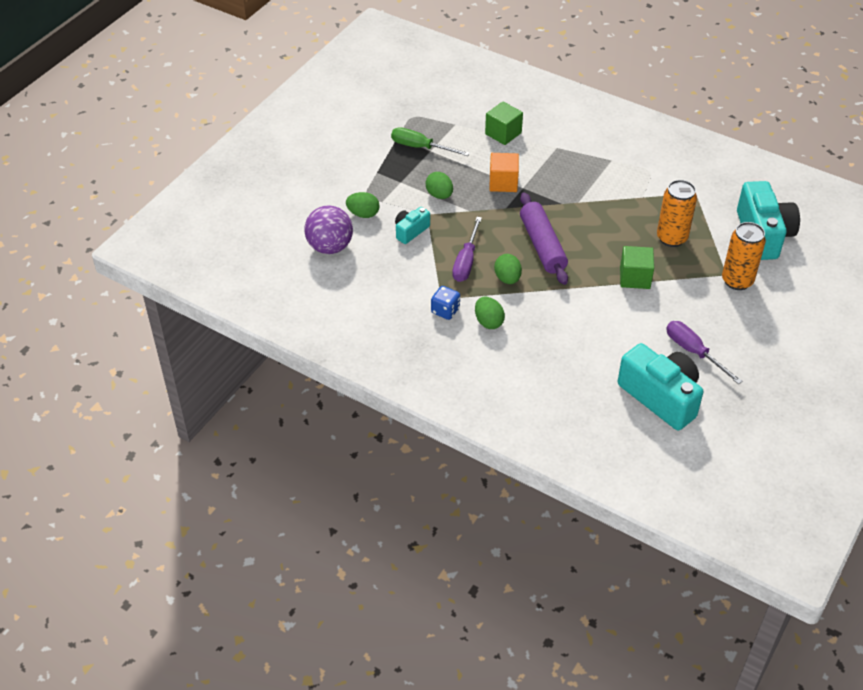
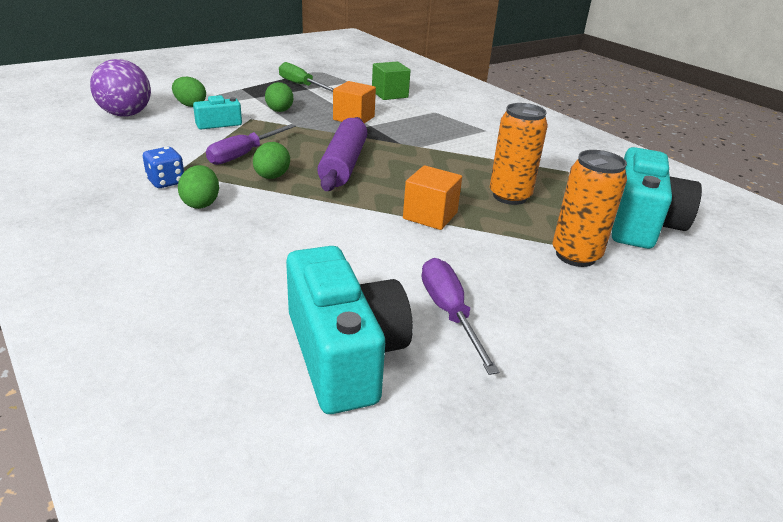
camera: 20 degrees right, 15 degrees down
(635, 278) = (430, 215): green cube -> orange cube

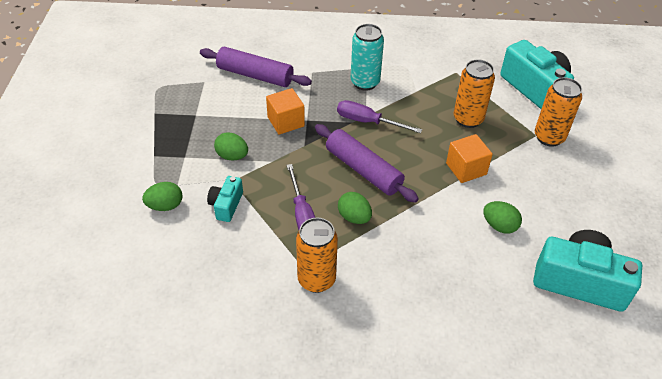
camera: 50 degrees left, 15 degrees up
(126, 114) = (149, 258): purple ball -> none
(166, 182) = (316, 280): blue dice -> orange can
(201, 203) = (367, 273): green egg -> green egg (499, 226)
(301, 85) = (184, 115): green screwdriver -> none
(389, 94) = (255, 75): green cube -> purple rolling pin
(449, 313) = (569, 221): purple screwdriver -> purple screwdriver (368, 122)
(464, 134) = (365, 82): none -> turquoise can

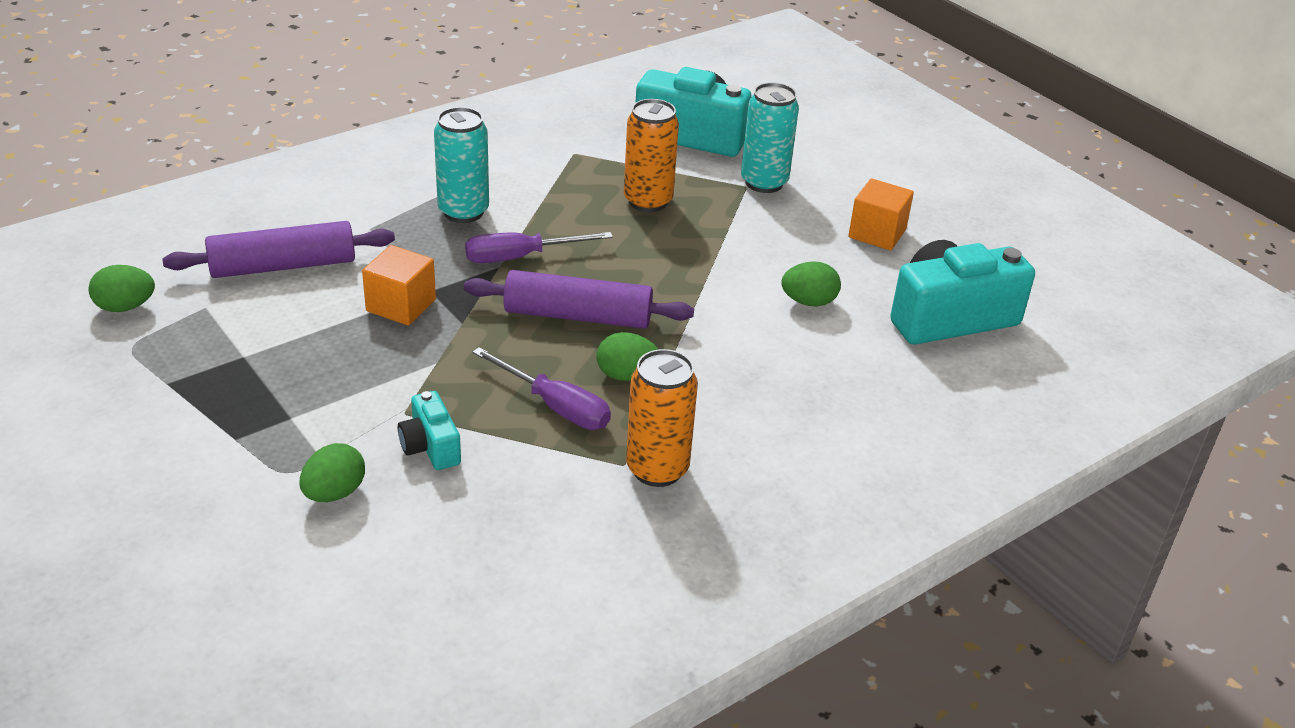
camera: 40 degrees left, 10 degrees down
(232, 156) = (368, 383): green egg -> green egg (125, 307)
(466, 169) = (705, 258): orange cube -> orange cube (877, 233)
(549, 137) = (764, 182): orange can -> turquoise can

